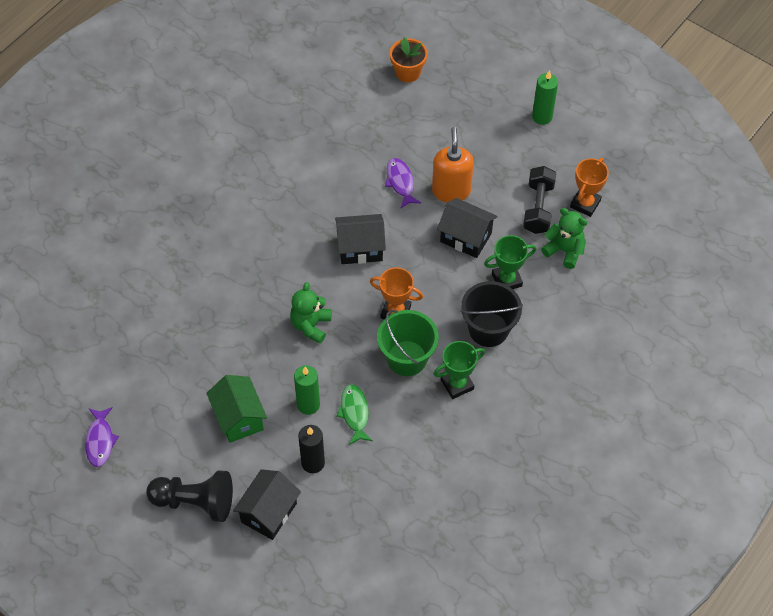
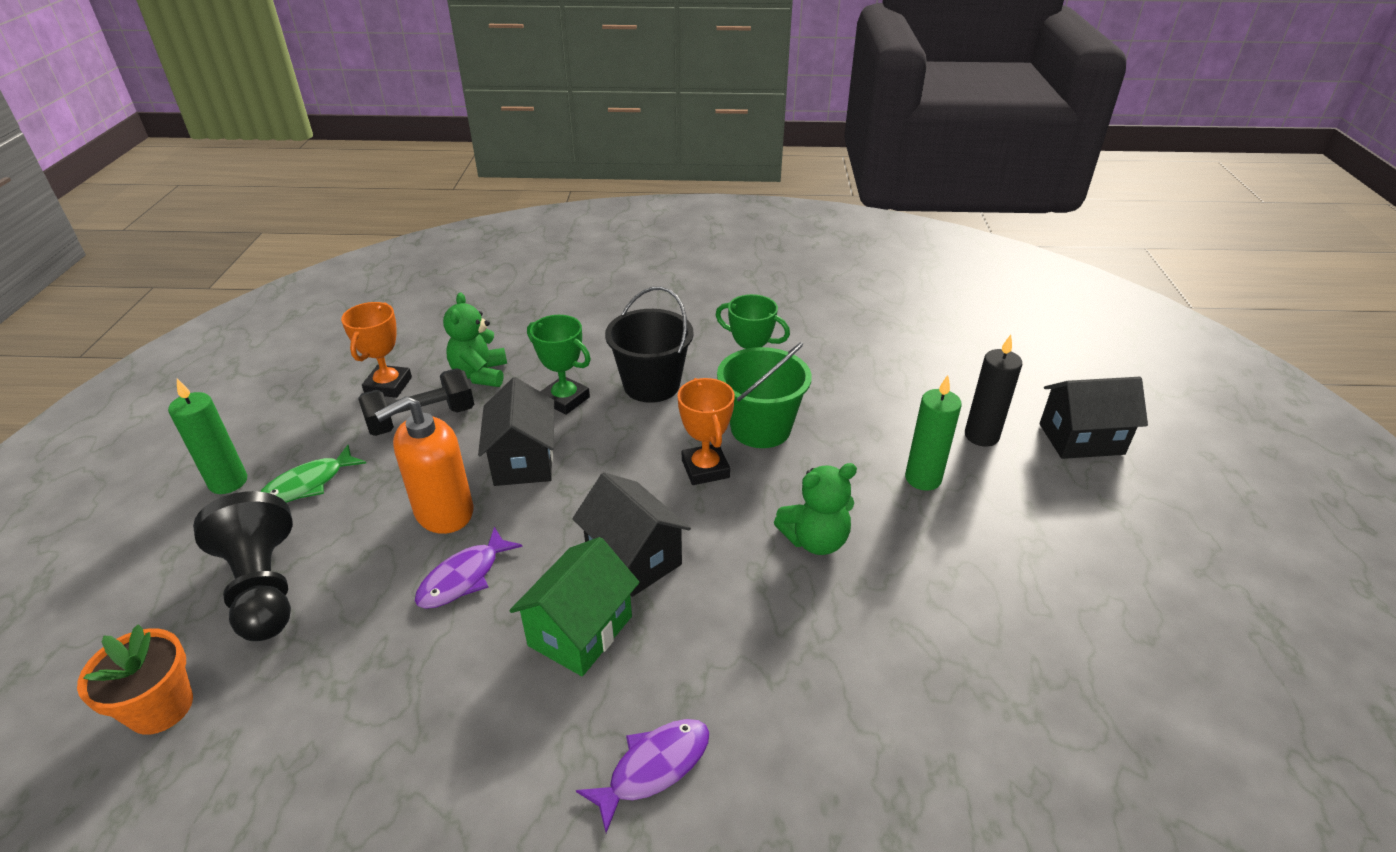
camera: 125 degrees left, 20 degrees down
(100, 441) = (1281, 674): purple fish -> purple fish (653, 768)
(195, 502) = (1171, 508): black pawn -> black pawn (263, 587)
(238, 418) = (1027, 534): green house -> green house (580, 631)
(354, 413) = (881, 434): green fish -> green fish (308, 484)
(585, 204) = (388, 385): orange trophy -> orange trophy turned 75 degrees counterclockwise

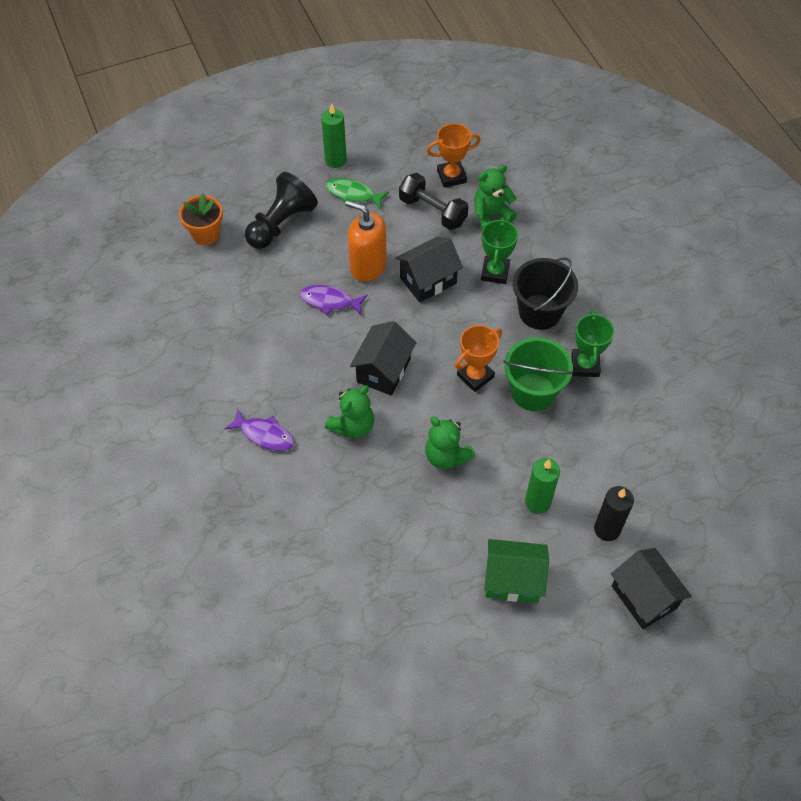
camera: 65 degrees right, 20 degrees up
(580, 631) = (323, 369): green house -> green house (513, 580)
(708, 630) = (353, 426): none -> green teddy bear

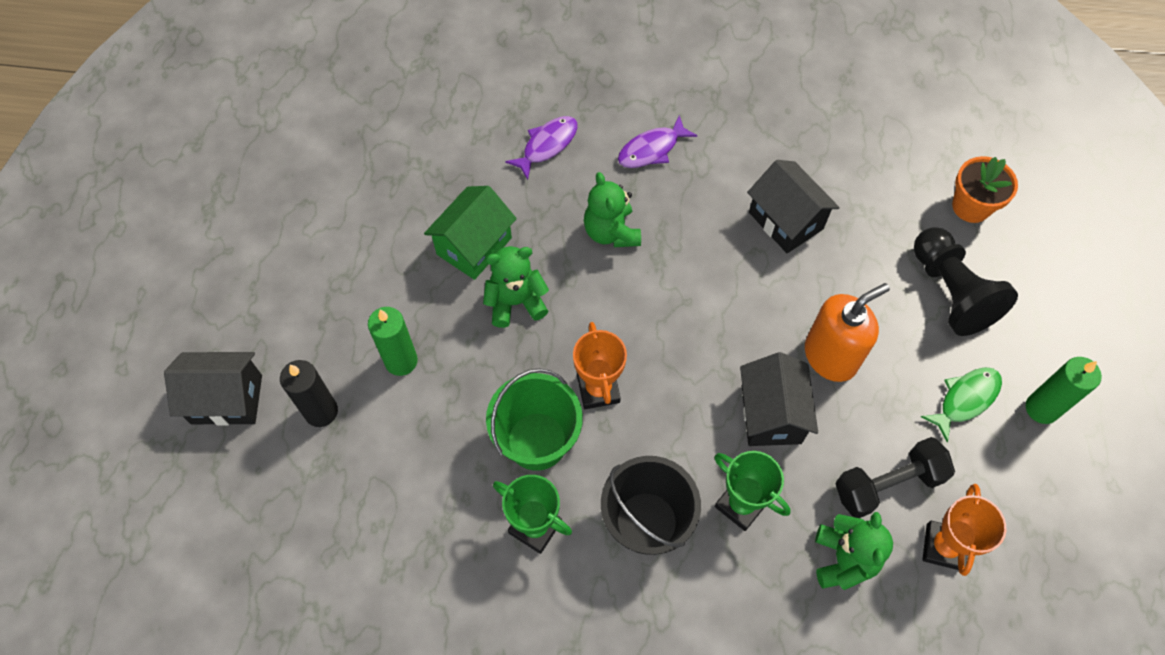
camera: 120 degrees right, 5 degrees up
(330, 301) = (797, 289): purple fish -> purple fish (547, 145)
(383, 370) = (664, 297): black house -> black house (785, 220)
(513, 580) = (338, 287): green house -> green house (474, 246)

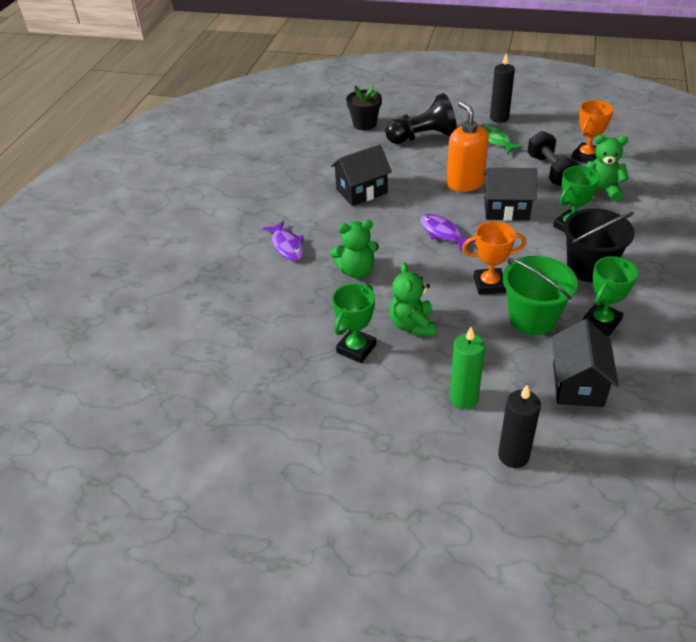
camera: 80 degrees left, 20 degrees down
(227, 399) = (503, 534): black house -> black house (578, 384)
(474, 246) = (356, 348): green house -> green trophy
(547, 145) = (267, 301): purple fish -> purple fish (443, 233)
(943, 547) = (586, 157): orange trophy -> orange trophy turned 75 degrees counterclockwise
(971, 206) = (364, 124): orange flower pot -> black flower pot
(1041, 408) = (499, 118): green candle -> black candle

